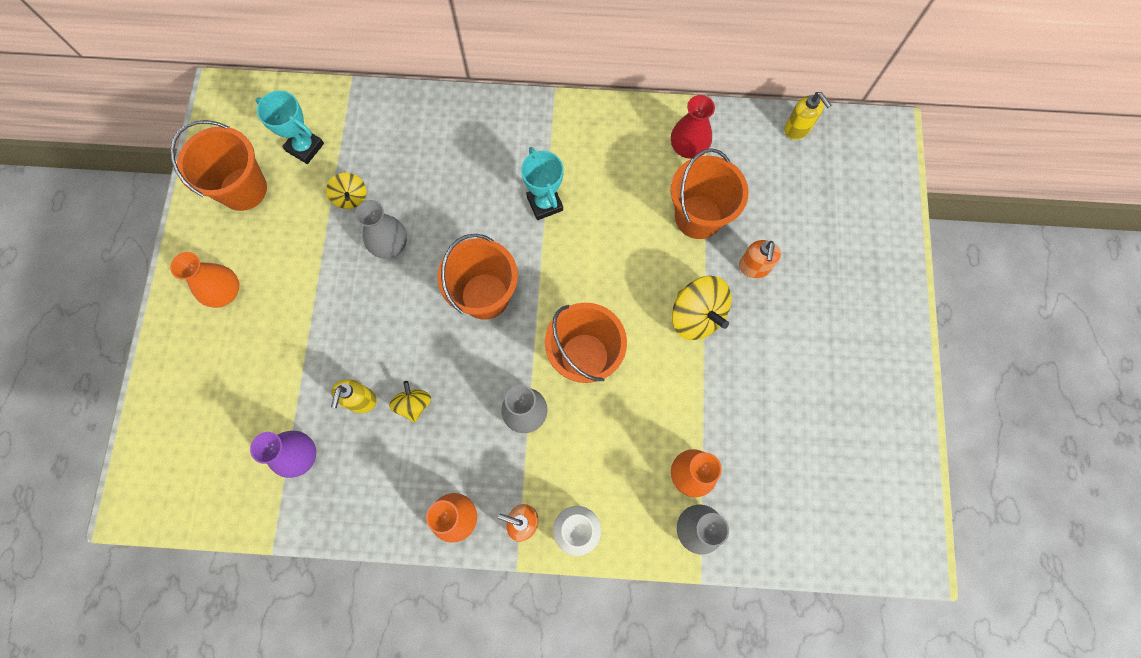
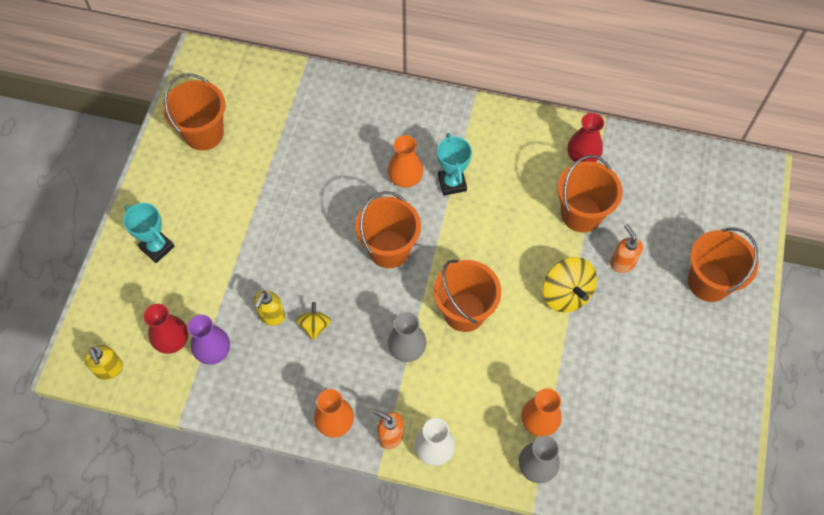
camera: 10 degrees right, 10 degrees down
(224, 292) = (174, 212): orange vase -> orange vase (405, 178)
(247, 451) = (172, 340): none -> red vase
(305, 147) = (259, 108): turquoise trophy -> turquoise trophy (157, 247)
(351, 197) = (290, 153): yellow spinning top -> none
(389, 244) = (316, 195): grey vase -> none
(753, 267) = (622, 262): orange soap dispenser -> orange soap dispenser turned 135 degrees clockwise
(797, 129) = (679, 156): yellow soap dispenser -> yellow soap dispenser (109, 369)
(853, 275) = (709, 282): none -> orange bucket

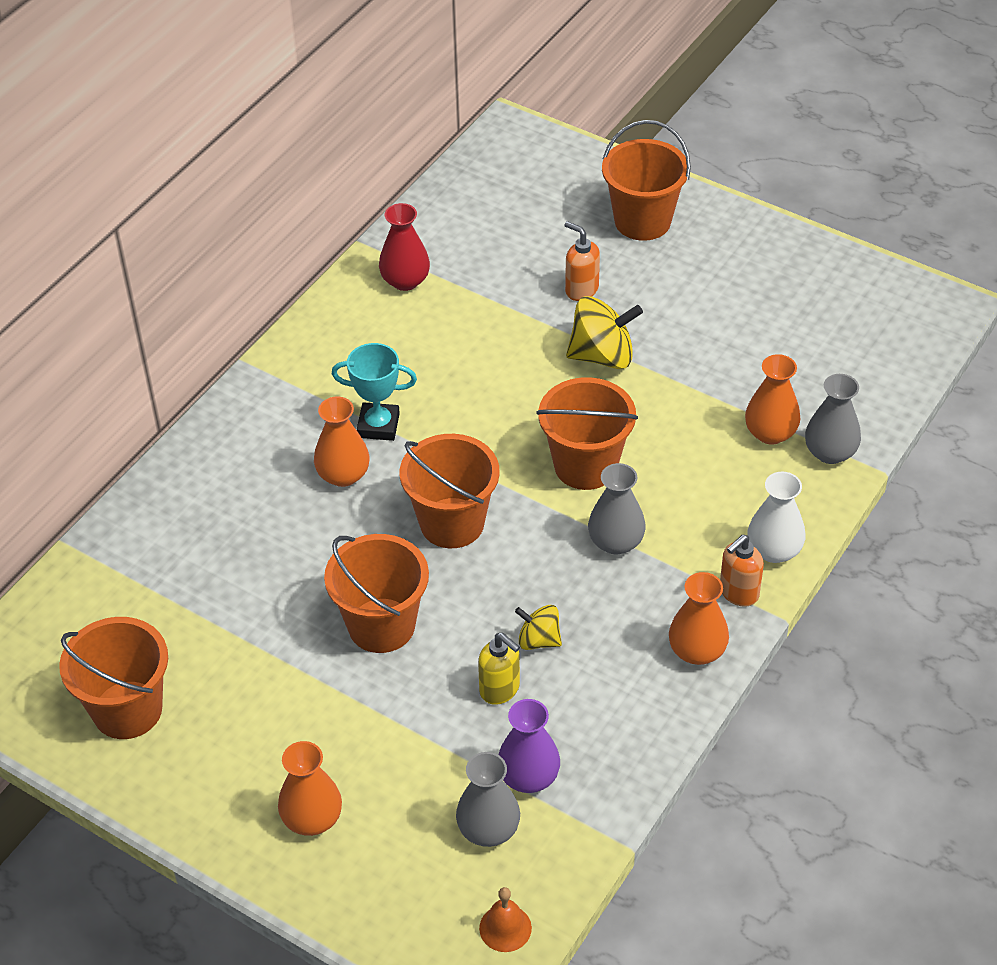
camera: 70 degrees left, 15 degrees down
(109, 369) = (505, 928): yellow soap dispenser -> orange bell
(157, 247) = (312, 818): turquoise trophy -> orange vase
(172, 340) = (488, 829): red vase -> grey vase
(581, 214) = (492, 307): orange bucket -> orange bucket (381, 625)
(622, 262) = (581, 290): orange soap dispenser -> orange soap dispenser turned 45 degrees clockwise

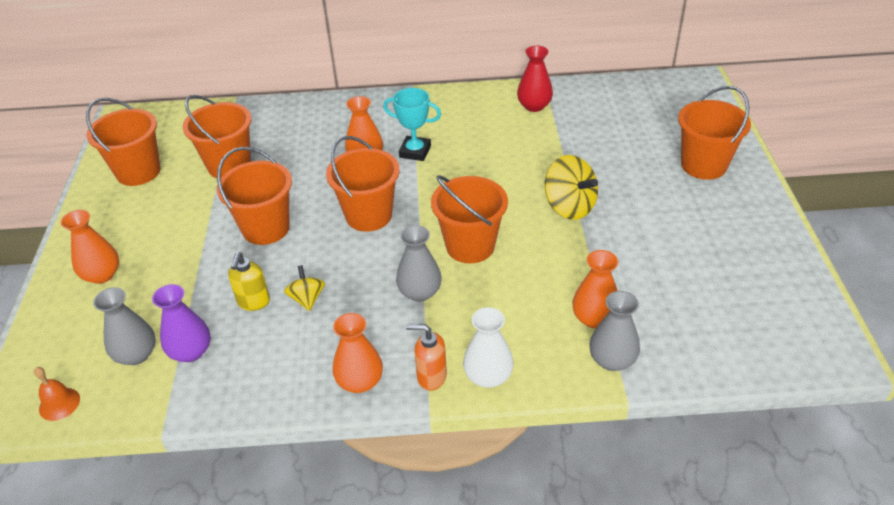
camera: 55 degrees right, 5 degrees down
(216, 610) = (229, 165): none -> orange bucket
(378, 425) = (415, 152): turquoise trophy -> turquoise trophy turned 45 degrees counterclockwise
(581, 290) = (612, 170): orange soap dispenser -> none

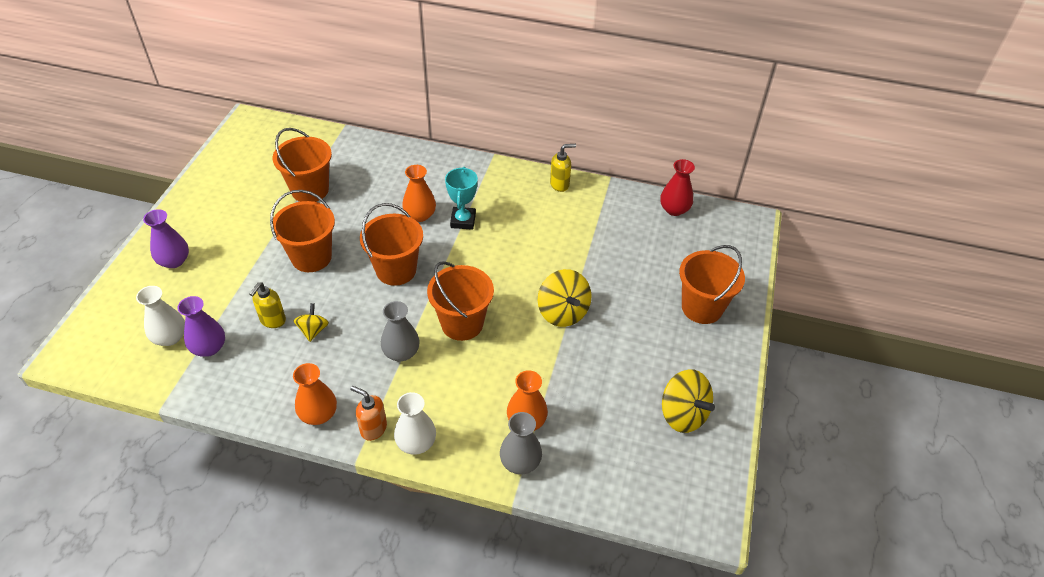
camera: 15 degrees right, 5 degrees up
(59, 404) = (101, 360): orange bell -> none
(102, 275) = (174, 261): orange vase -> purple vase
(136, 354) = (170, 337): grey vase -> white vase
(138, 172) = (239, 175): orange bucket -> none
(415, 152) = (463, 221): turquoise trophy -> turquoise trophy turned 60 degrees clockwise
(496, 95) = (560, 184): none -> yellow soap dispenser
(534, 106) = (586, 204): red vase -> red vase (674, 209)
(747, 264) = (683, 414): none -> yellow spinning top

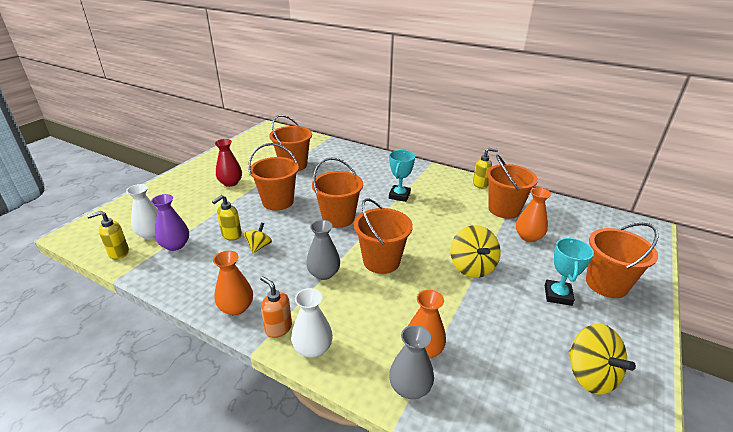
camera: 15 degrees right, 15 degrees down
(143, 372) = (118, 253): none -> yellow soap dispenser
(174, 261) = (182, 190): purple vase -> none
(420, 215) = (367, 188): orange vase -> orange vase (528, 237)
(591, 221) = (504, 209): none -> orange bucket
(653, 331) = (558, 295): none -> turquoise trophy
(674, 209) = (577, 211): red vase -> red vase (230, 183)

